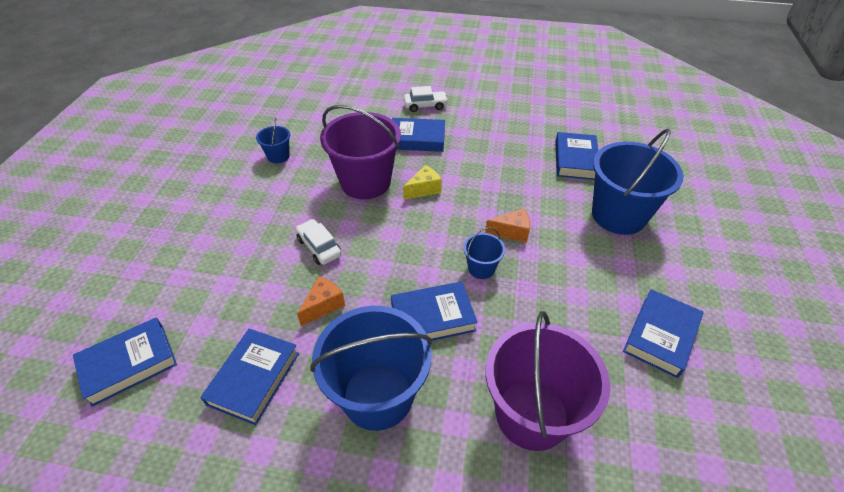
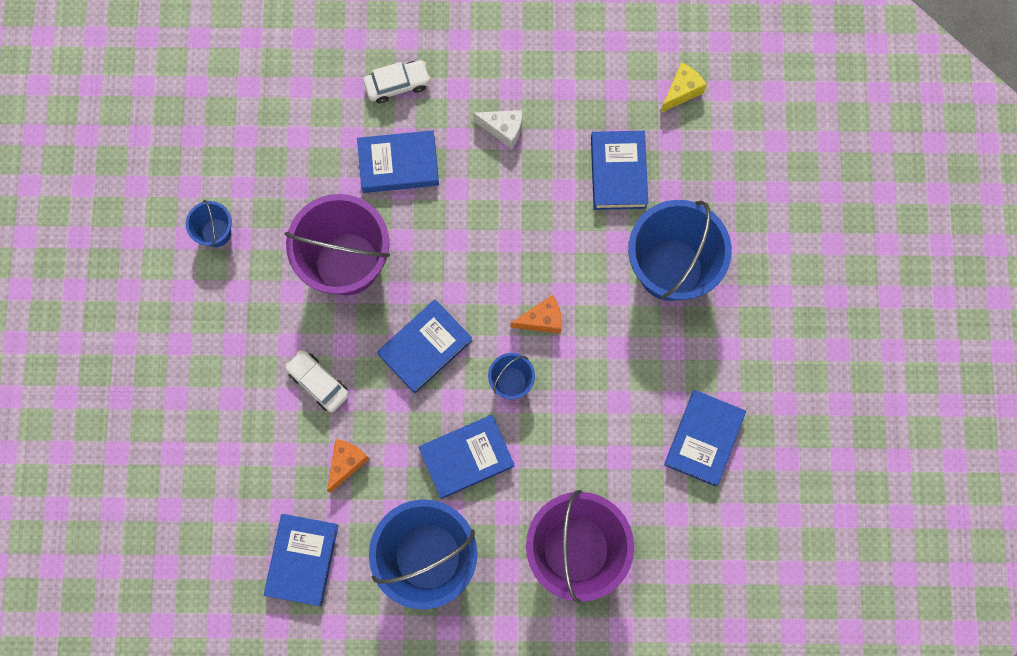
camera: 10 degrees left, 30 degrees up
(129, 364) = (171, 567): blue book -> blue book (425, 348)
(424, 189) = (425, 264): yellow cheese -> yellow cheese (681, 91)
(493, 131) = (503, 129): none -> white cheese

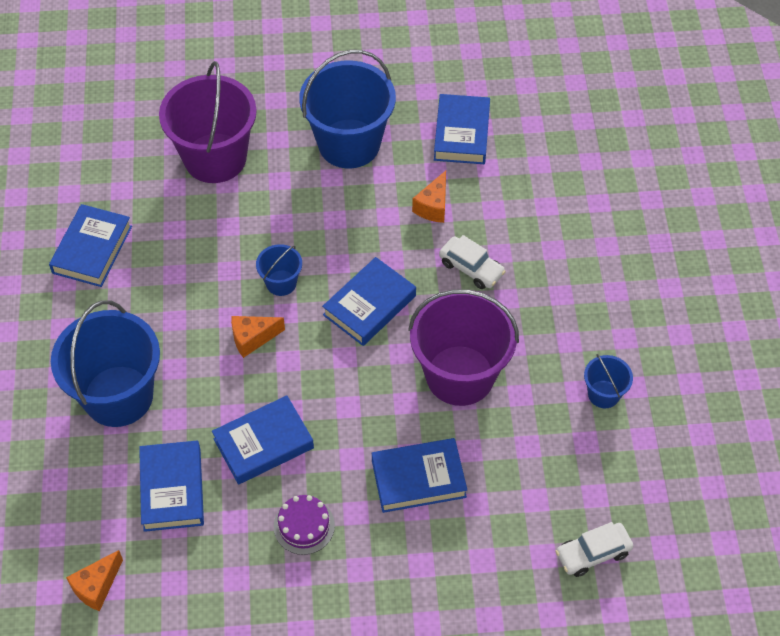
camera: 175 degrees right, 20 degrees down
(397, 84) = (431, 567): white car -> white car (593, 553)
(466, 457) = (320, 219): blue book -> blue book (263, 443)
(503, 129) = (304, 526): white cheese -> purple cake
(681, 91) = (97, 587): yellow cheese -> orange cheese

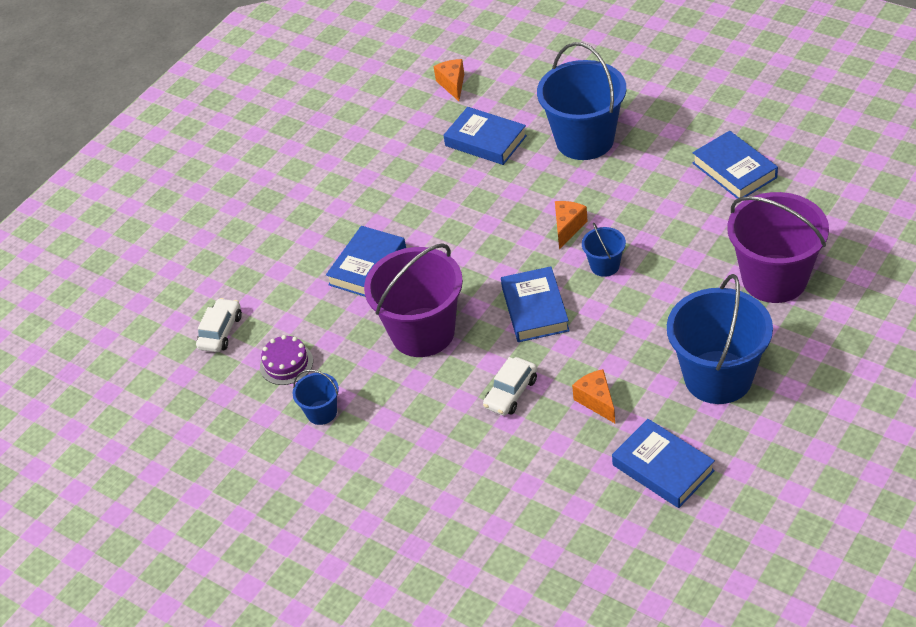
camera: 135 degrees right, 10 degrees down
(263, 443) = (475, 198): blue book -> none
(304, 526) = (395, 193): purple cake -> purple cake (286, 364)
(471, 268) = (511, 393): white car -> white car turned 45 degrees counterclockwise

